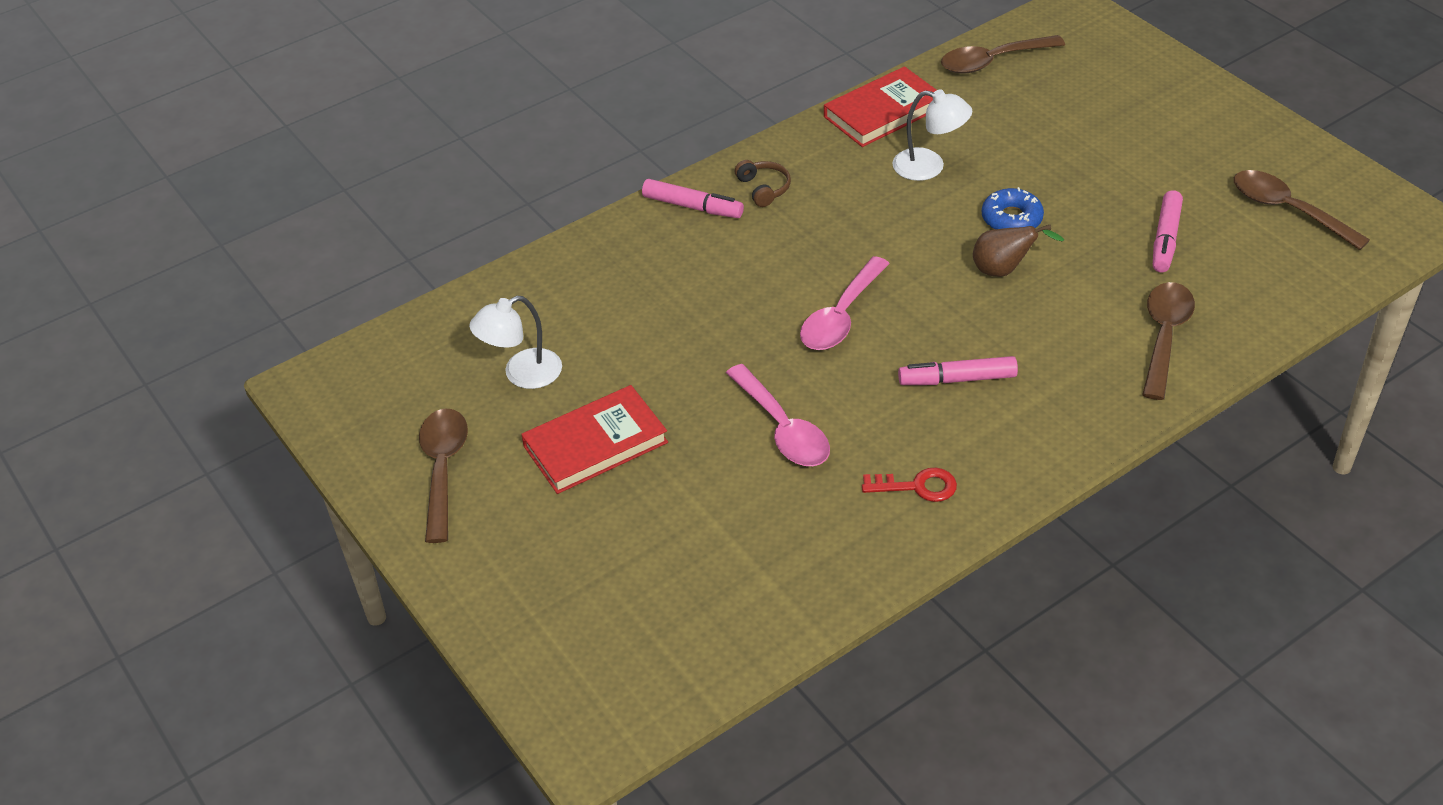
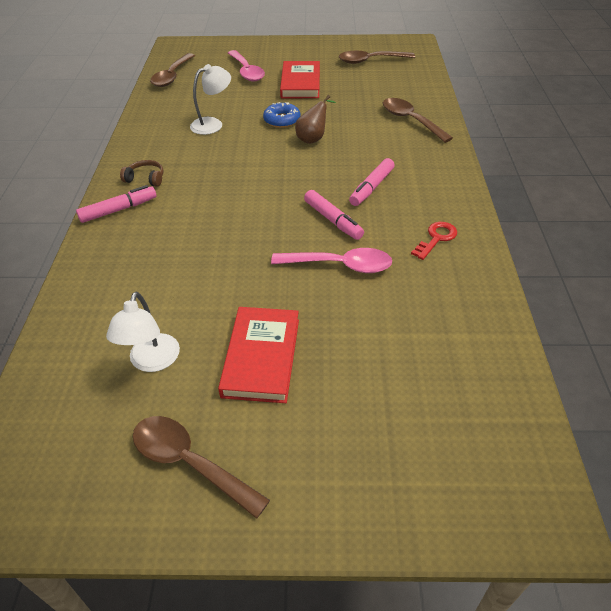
camera: 55 degrees left, 0 degrees up
(841, 316) = (279, 201): pink spoon -> pink spoon (246, 71)
(883, 112) = (154, 118): red book -> red book (300, 83)
(1165, 239) = (350, 92): pink marker -> pink marker (333, 220)

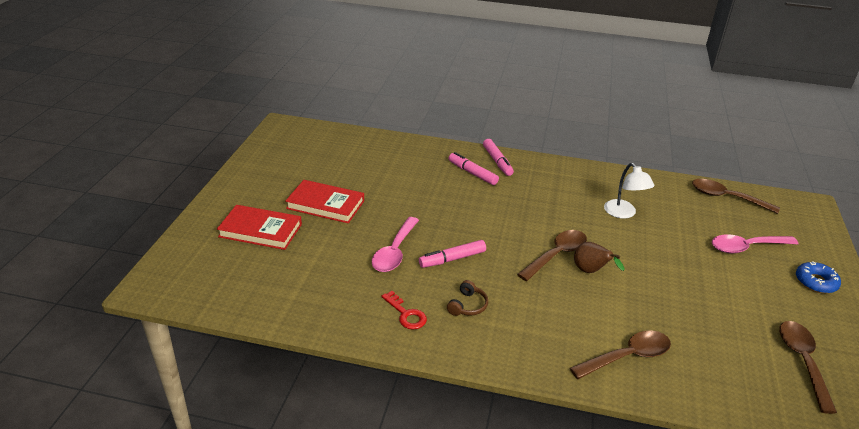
camera: 100 degrees right, 10 degrees down
(145, 179) = (536, 174): brown headphones -> brown headphones (468, 305)
(152, 362) = (344, 167): white lamp -> none
(189, 462) = (270, 175): brown spoon -> brown spoon (556, 255)
(282, 120) = (630, 256): blue donut -> blue donut (815, 282)
(300, 83) = (720, 284): red book -> red book (260, 230)
(371, 187) = (495, 292): pink marker -> pink marker (472, 173)

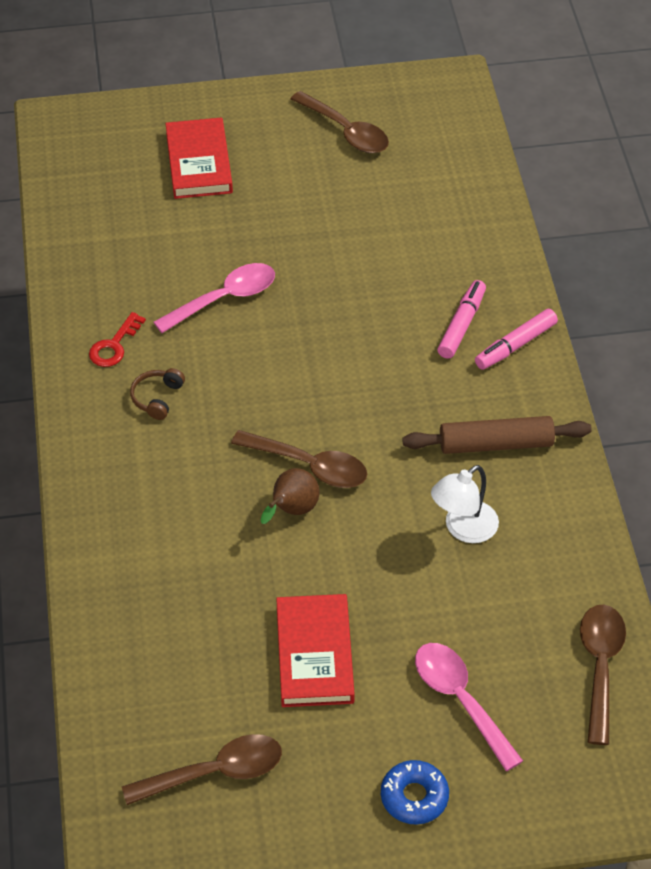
camera: 70 degrees right, 15 degrees up
(325, 205) = (286, 199): red book -> red book (314, 654)
(395, 252) = (224, 298): pink spoon -> pink spoon turned 150 degrees clockwise
(452, 259) = (240, 358): pink marker -> none
(468, 305) = (157, 398): brown headphones -> brown headphones turned 105 degrees clockwise
(566, 187) = (496, 444): none -> brown rolling pin
(627, 356) = (137, 574): brown spoon -> brown spoon (346, 131)

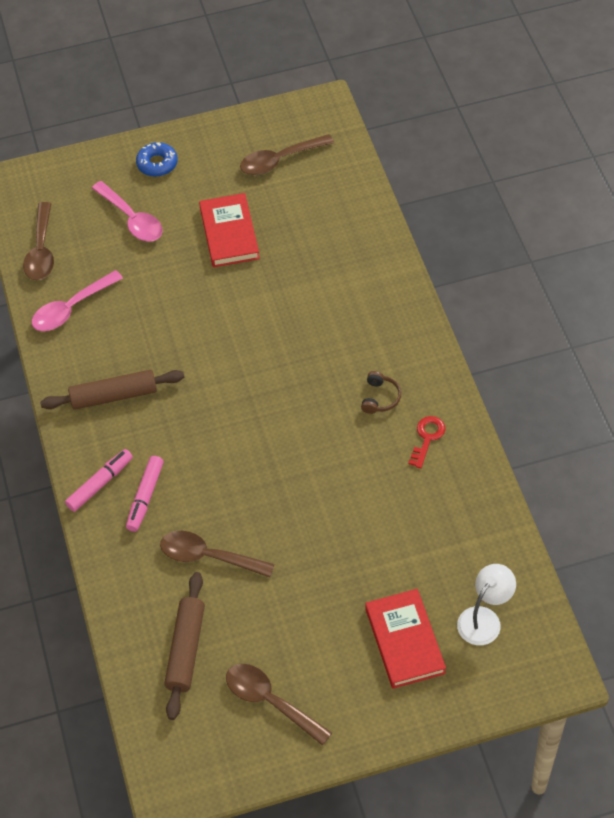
camera: 175 degrees right, 5 degrees up
(224, 298) = (347, 495): pink spoon -> pink spoon (71, 308)
(292, 511) = (260, 324): brown pear -> none
(309, 466) = (252, 359): brown spoon -> brown spoon (208, 557)
(427, 181) = (186, 649): none -> brown rolling pin
(463, 529) = (135, 328): white lamp -> white lamp (484, 619)

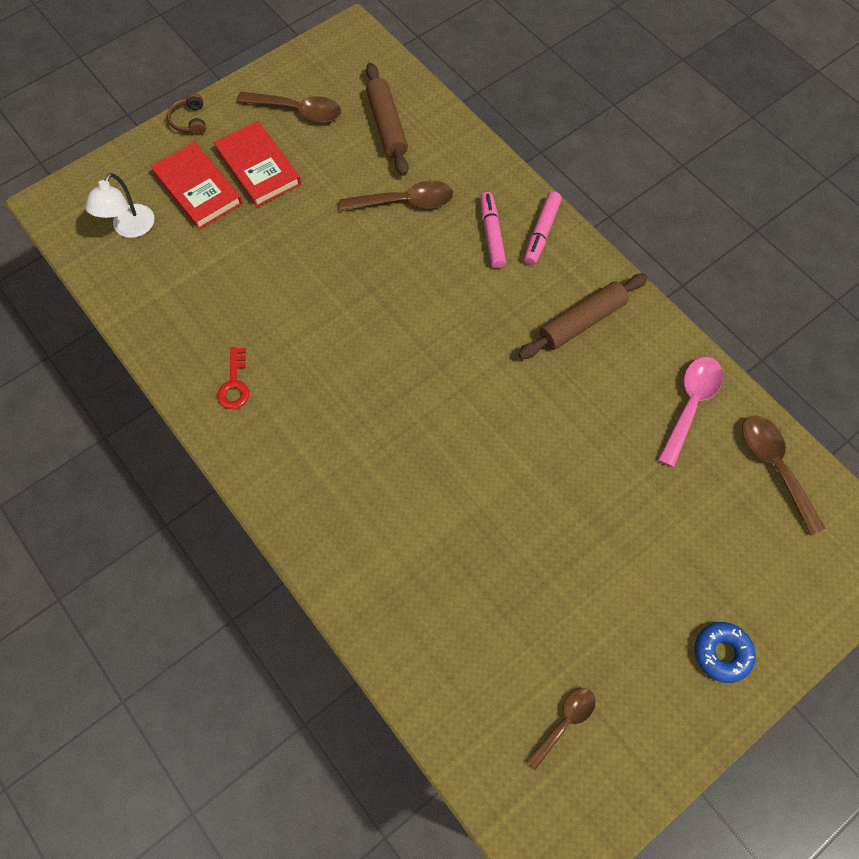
camera: 155 degrees right, 10 degrees up
(132, 219) = (699, 551): pink spoon -> none
(229, 233) = (569, 573): red book -> red book (258, 167)
(279, 160) = (564, 722): brown spoon -> brown spoon, size x0.65
(380, 398) = (300, 413): brown headphones -> brown headphones (190, 121)

